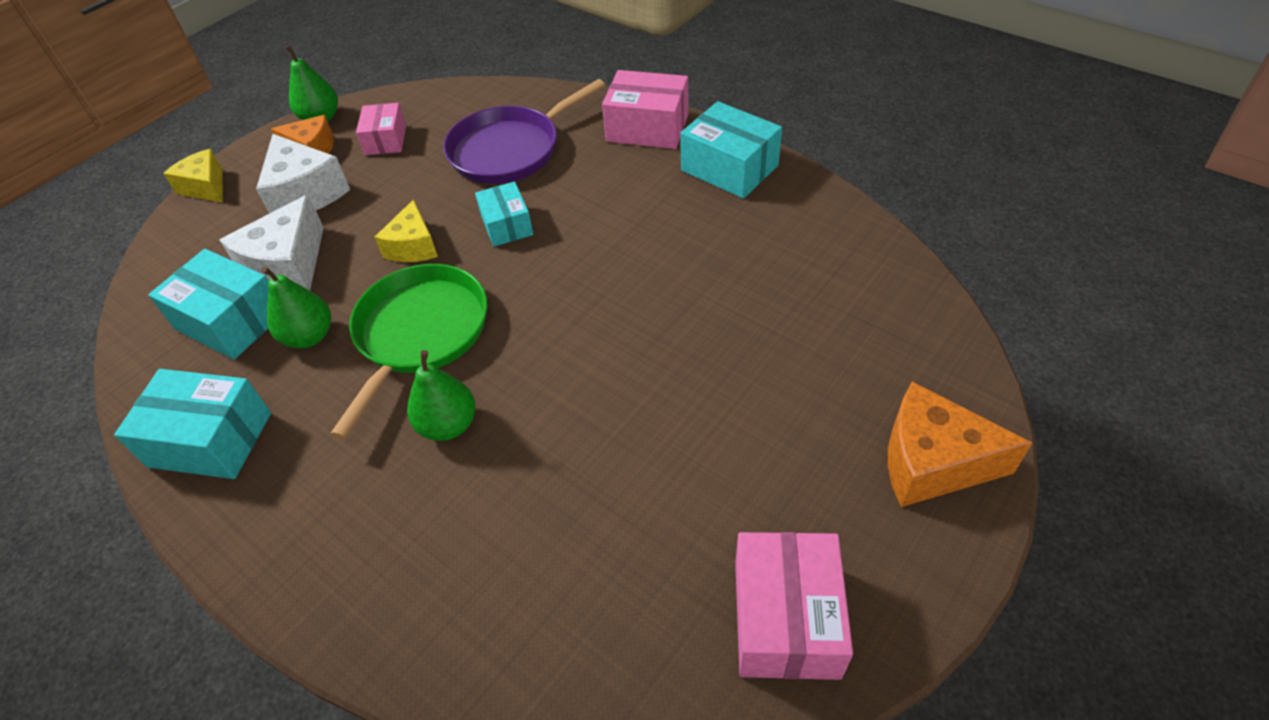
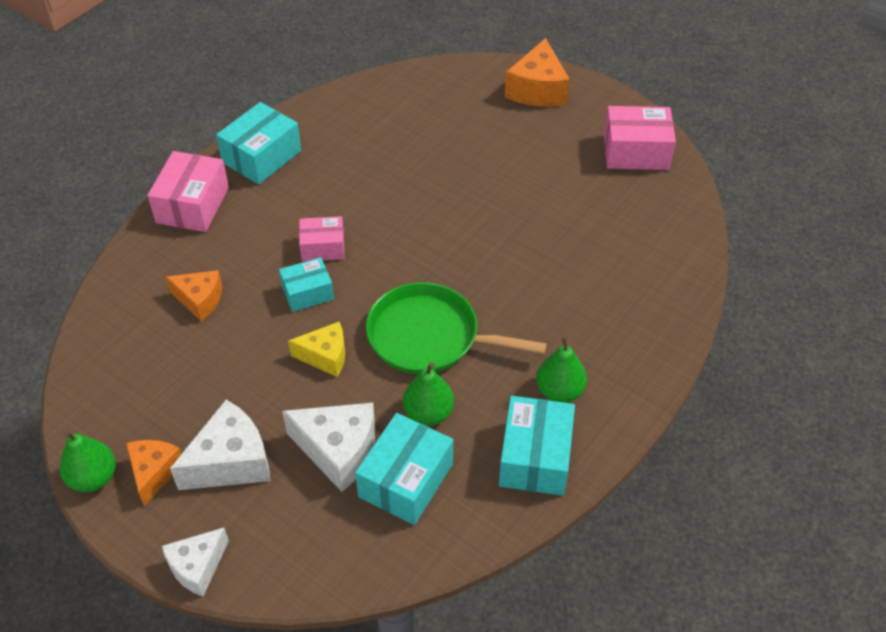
camera: 95 degrees left, 0 degrees up
(205, 187) = (197, 567): yellow cheese -> white cheese
(386, 140) = (155, 405): pink box -> pink box (323, 247)
(448, 425) = (517, 307): green pear -> green pear (559, 391)
(509, 150) = (200, 300): purple pan -> orange cheese

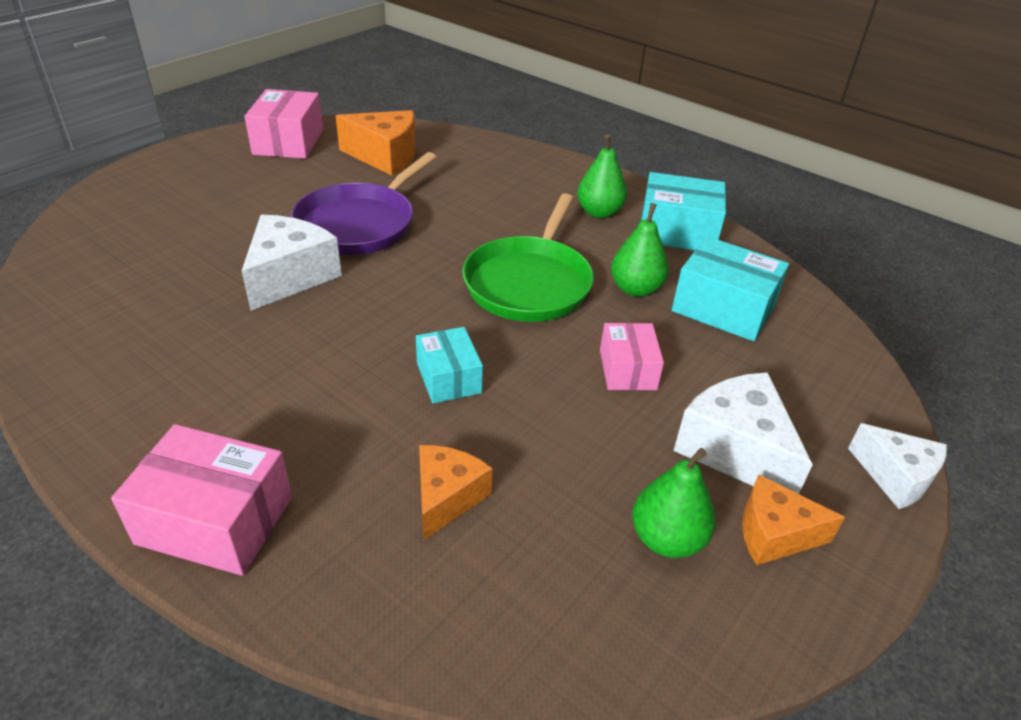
camera: 90 degrees left, 10 degrees down
(93, 478) = (805, 615): green pear -> green pear (667, 539)
(262, 157) = (134, 429): turquoise box -> none
(323, 247) = (365, 362): pink box -> pink box (627, 369)
(325, 356) = (558, 363): yellow cheese -> none
(338, 451) = (697, 355): white cheese -> white cheese (289, 276)
(501, 219) = (359, 224): none -> purple pan
(538, 90) = (149, 183): orange cheese -> orange cheese (385, 156)

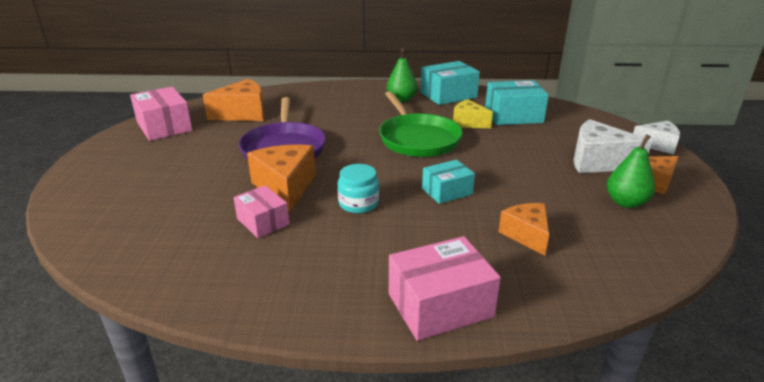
camera: 35 degrees left, 10 degrees down
(289, 276) = (285, 187): white cheese -> orange cheese
(329, 338) = (358, 203): none -> turquoise jar
(448, 378) = (447, 191): turquoise box -> turquoise box turned 60 degrees counterclockwise
(627, 369) = (515, 153): pink box -> pink box (263, 222)
(635, 289) = (468, 123): green pear -> yellow cheese

